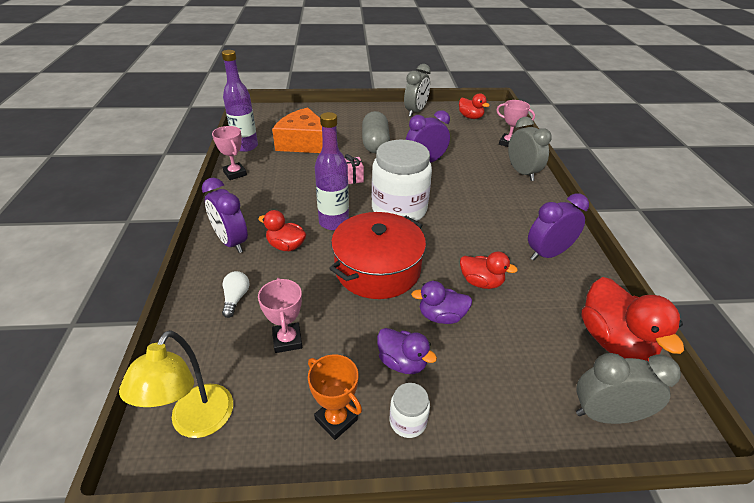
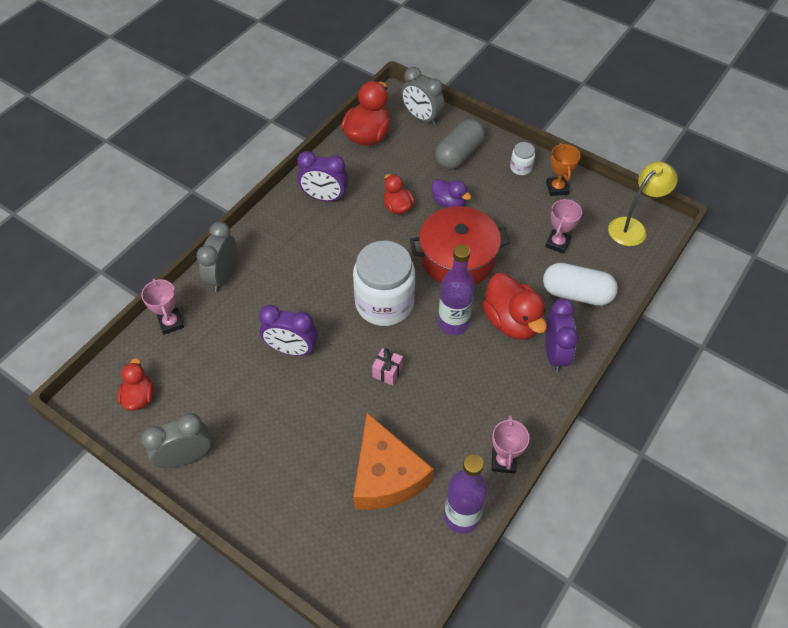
camera: 140 degrees left, 15 degrees up
(236, 298) = (576, 294): white light bulb -> white capsule
(286, 246) = (511, 321): red duck -> red duck, size x1.68
(375, 144) = (308, 417): grey capsule -> grey capsule (459, 154)
(402, 362) = (498, 193): purple duck -> none

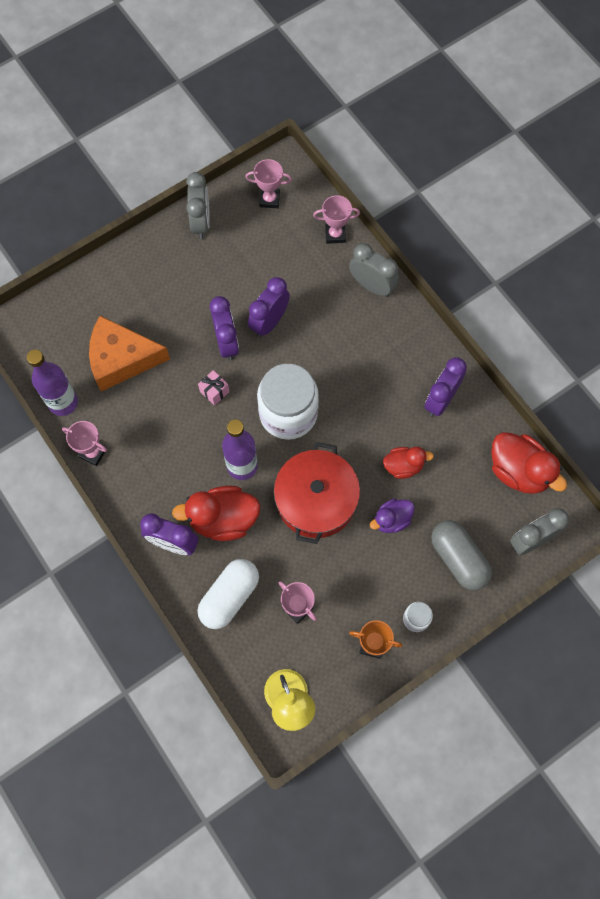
camera: 110 degrees right, 15 degrees up
(139, 397) = (269, 199): red duck -> pink trophy
(329, 380) = (226, 342): none -> purple clock

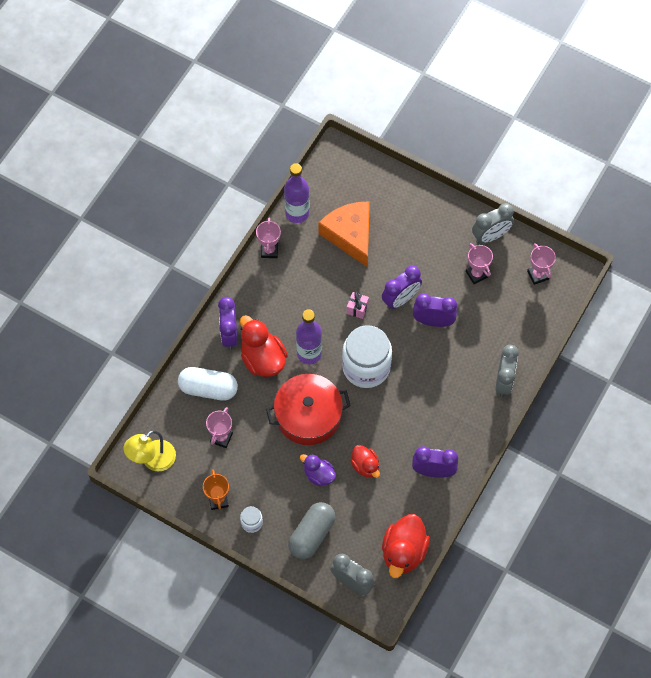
camera: 65 degrees right, 5 degrees down
(335, 234) = (534, 335): pink trophy -> pink trophy (476, 274)

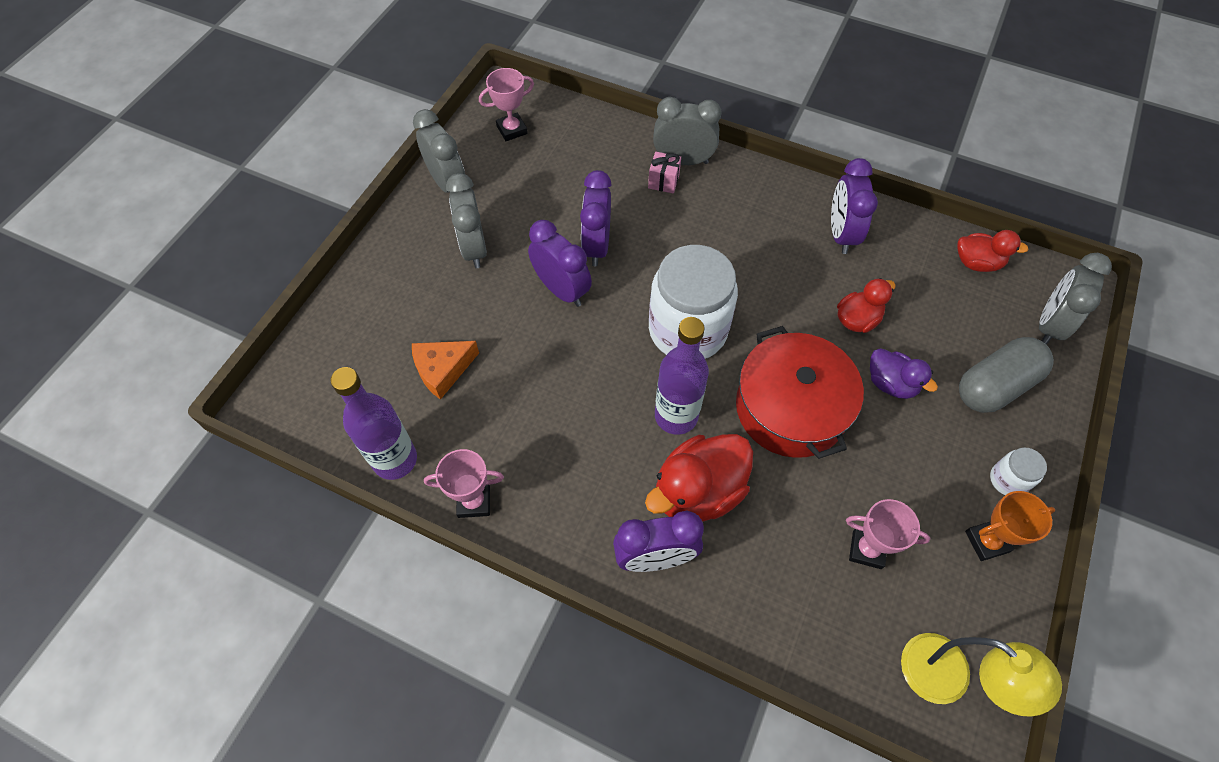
camera: 95 degrees left, 5 degrees down
(208, 388) = (774, 585): white capsule -> none
(311, 534) = (995, 386): grey capsule -> grey capsule turned 60 degrees counterclockwise
(319, 475) = (891, 383): purple duck -> purple duck turned 75 degrees counterclockwise
(350, 235) = (443, 370): orange cheese -> orange cheese, size x0.58
(357, 309) = (583, 349): pink gift -> pink gift (663, 181)
(403, 552) = (977, 263): red duck -> red duck, size x0.59
(436, 251) = (474, 248): none -> grey clock
(476, 274) = (513, 197): pink trophy -> none

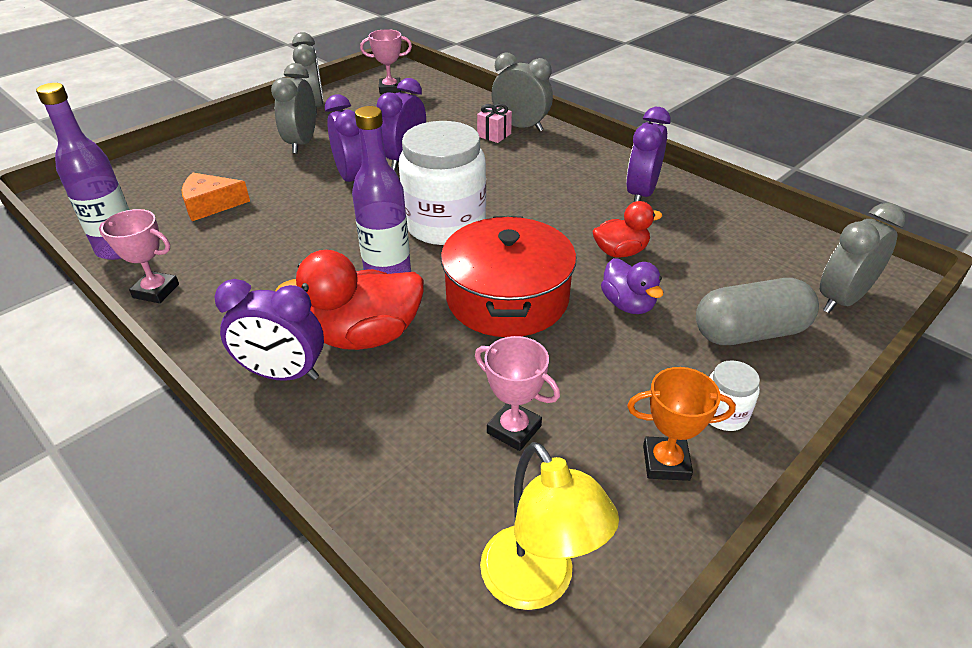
camera: 20 degrees right, 20 degrees down
(977, 263) = (777, 239): red duck -> none

